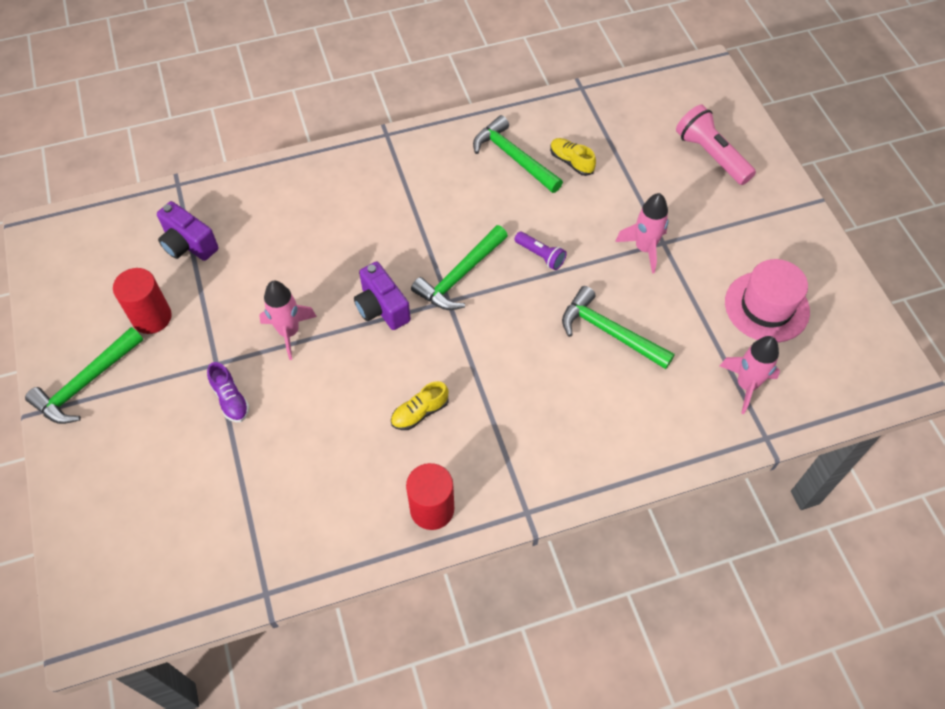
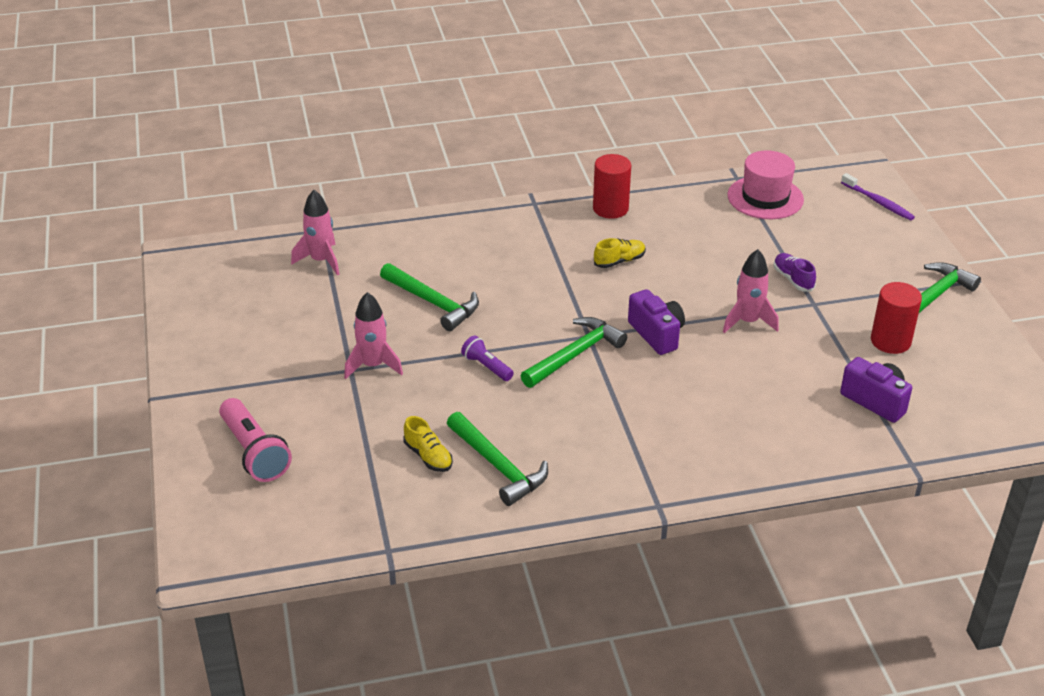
camera: 175 degrees left, 20 degrees down
(91, 554) = (878, 202): none -> purple toothbrush
(766, 307) = (270, 311): pink hat -> pink hat (765, 198)

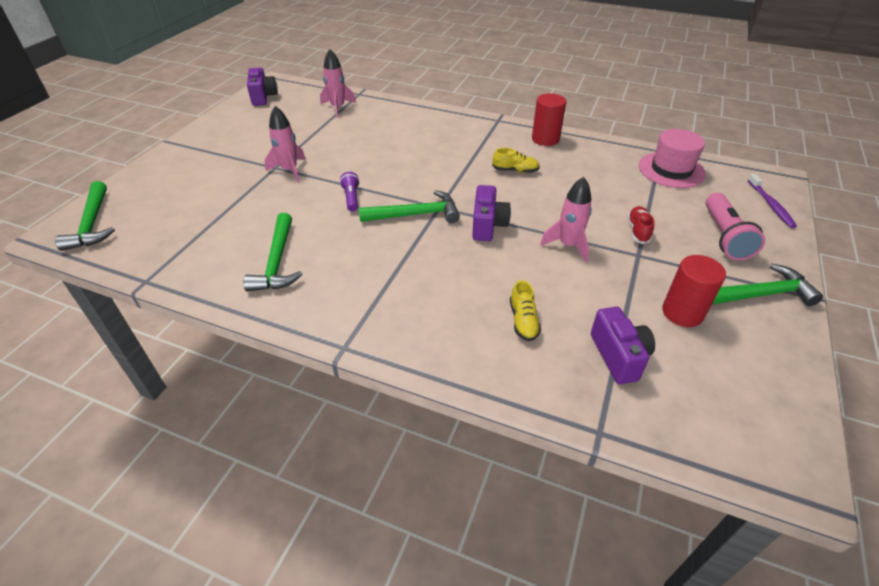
camera: 35 degrees right, 5 degrees up
(197, 284) = (263, 97): none -> purple camera
(254, 452) = (166, 188): pink flashlight -> pink flashlight (724, 236)
(428, 456) = (247, 235): yellow shoe -> yellow shoe (523, 321)
(433, 303) = (368, 150): green hammer -> green hammer (92, 224)
(793, 279) = (638, 231): purple shoe -> red shoe

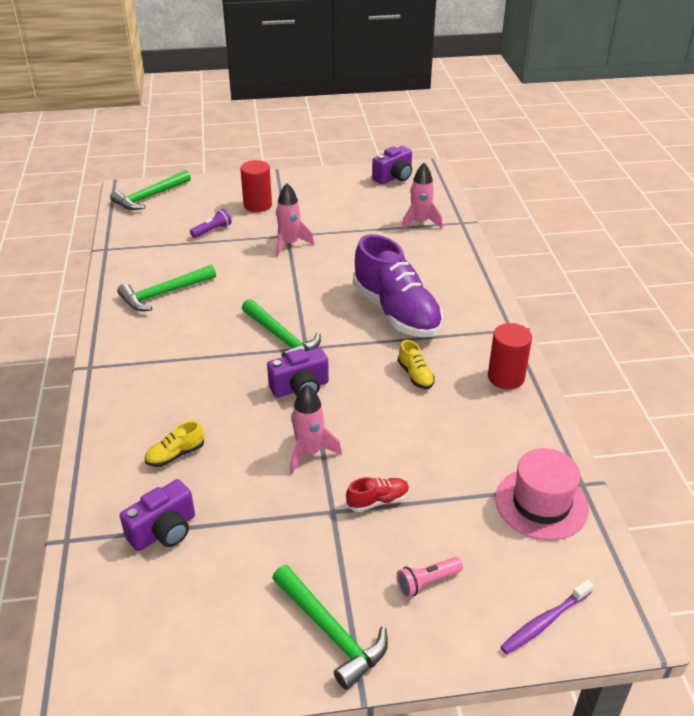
camera: 60 degrees right, 5 degrees down
(351, 198) = (276, 293): purple flashlight -> purple flashlight (212, 230)
(435, 153) = (396, 312): none -> purple shoe
(682, 312) = (256, 567): red cylinder -> red cylinder (257, 205)
(724, 236) = (427, 582): pink flashlight -> pink flashlight, size x0.57

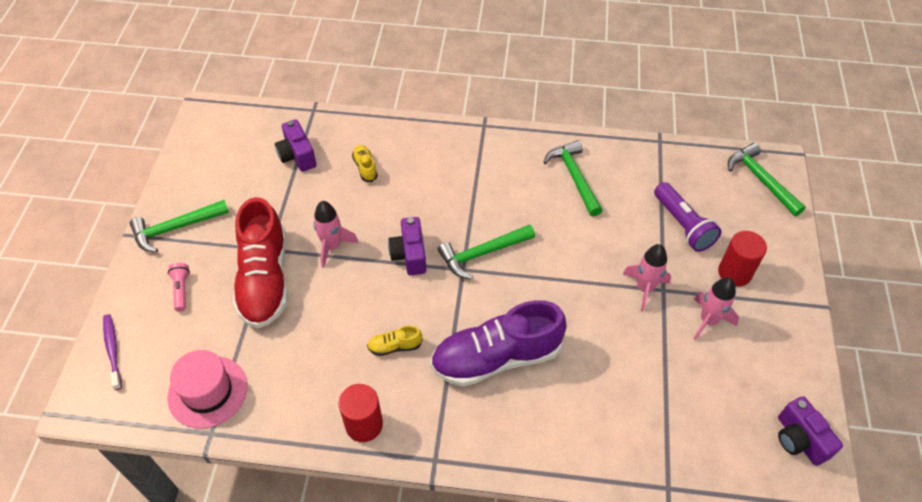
camera: 105 degrees right, 15 degrees up
(212, 230) = (683, 225): purple flashlight -> purple flashlight, size x1.75
(377, 501) = (265, 279): red shoe -> red shoe, size x2.45
(420, 222) = (673, 436): pink rocket -> pink rocket (708, 320)

